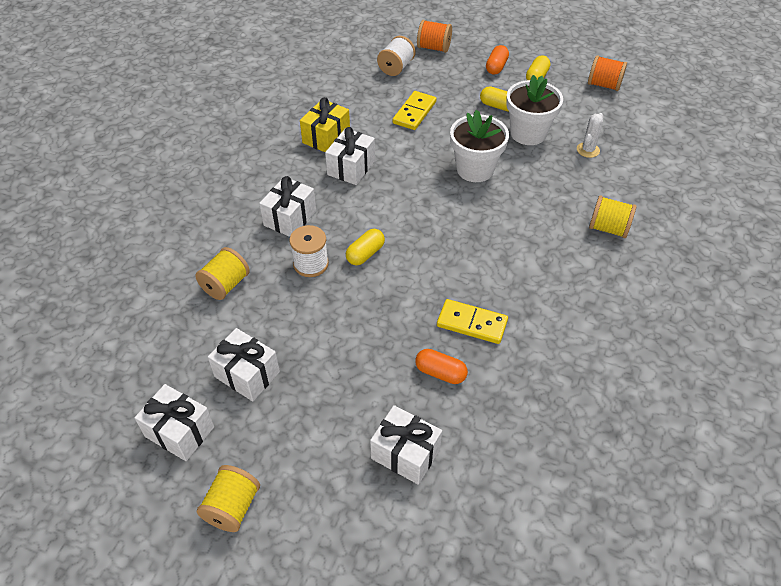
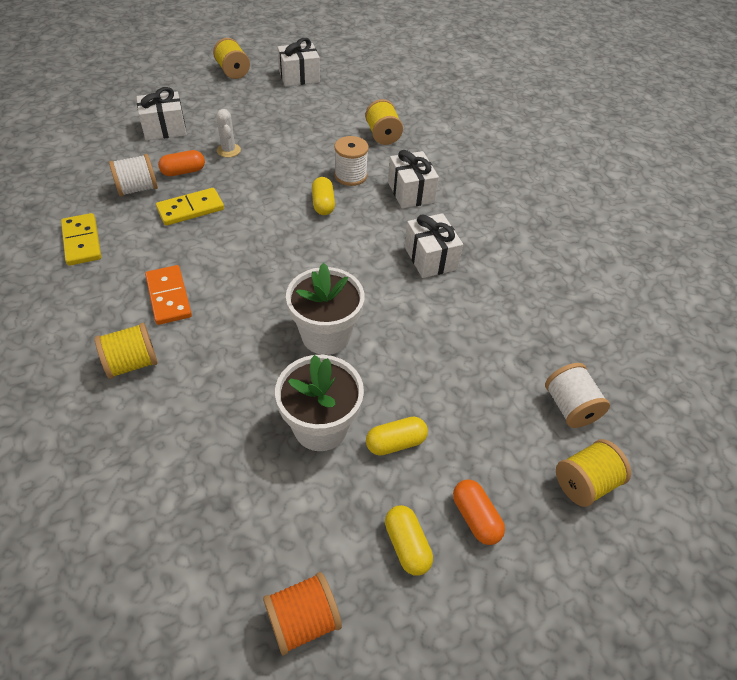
camera: 130 degrees right, 0 degrees up
(247, 374) = (301, 110): white gift -> none
(326, 137) = (492, 269): yellow gift -> none
(414, 112) = (464, 358): yellow domino -> yellow domino (82, 241)
(434, 48) = (585, 483): orange spool -> yellow spool
(498, 381) = (138, 189): none -> white spool
(552, 257) = (168, 297): none -> orange domino
(588, 150) = (229, 457): white cactus -> white cactus (228, 150)

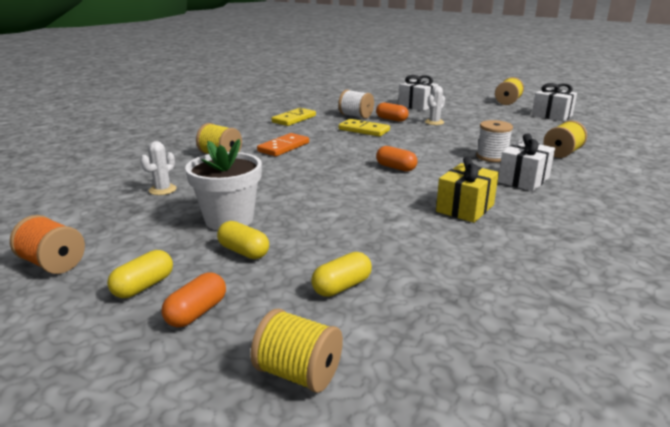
camera: 60 degrees right, 25 degrees down
(188, 459) = (162, 190): none -> white cactus
(314, 247) = (396, 168): none -> orange capsule
(323, 204) = (443, 158): yellow capsule -> yellow capsule (342, 287)
(326, 335) = (317, 196): white flower pot -> none
(430, 258) = (465, 208): white gift -> yellow gift
(570, 407) = (393, 333): white spool -> none

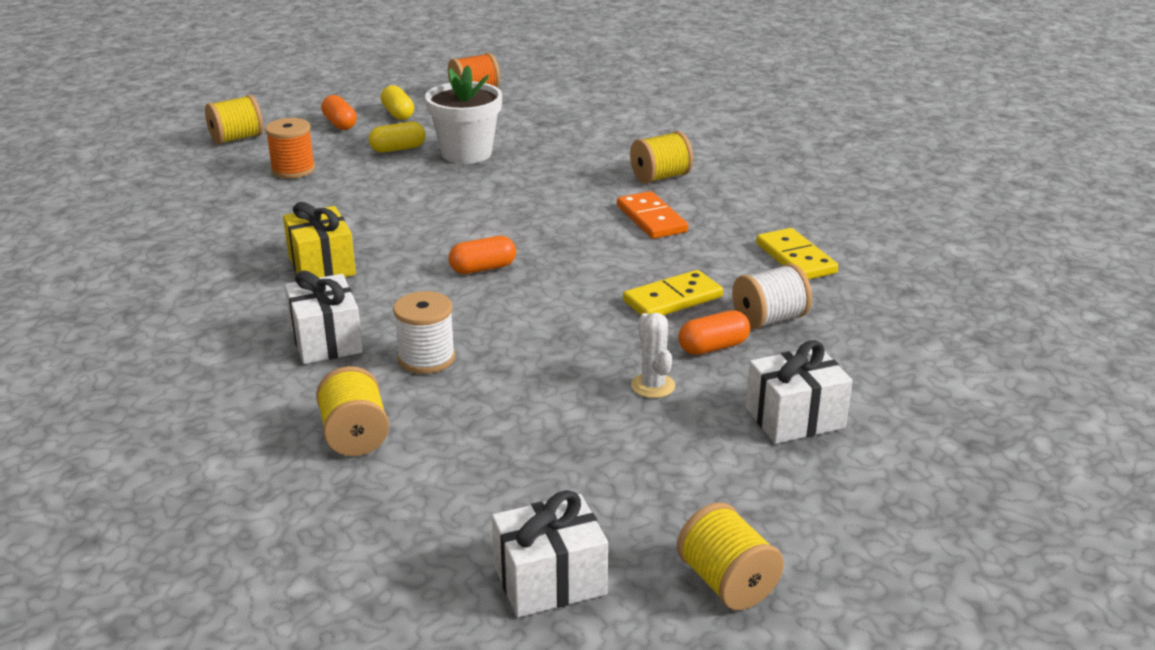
camera: 120 degrees right, 5 degrees up
(162, 190) = (579, 137): white cactus -> none
(342, 287) = (293, 170): yellow capsule -> orange spool

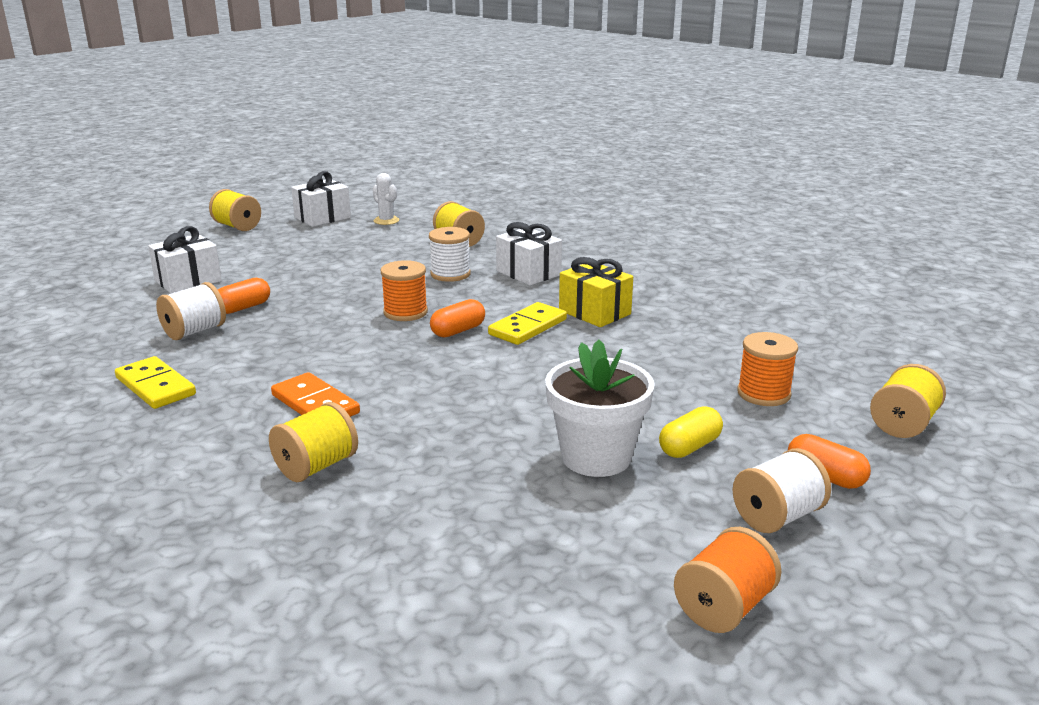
camera: 160 degrees right, 5 degrees down
(398, 114) = (777, 516): yellow capsule -> white spool
(523, 303) = (405, 312): none -> orange spool
(653, 386) = (286, 282): white cactus -> white cactus (386, 221)
(673, 299) = (279, 333): yellow domino -> yellow domino (527, 327)

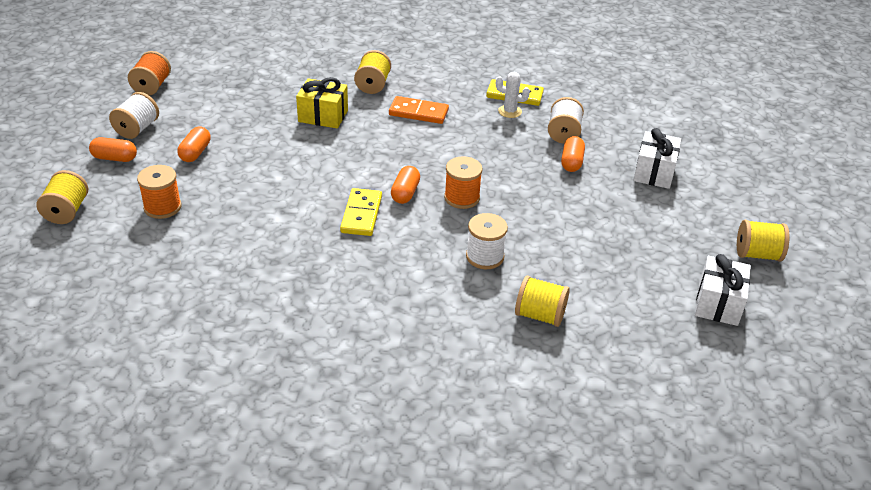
camera: 145 degrees right, 15 degrees up
(386, 221) = (654, 325): white cactus -> white cactus (510, 111)
(528, 273) = (423, 285): white gift -> none
(595, 312) = (325, 250): yellow gift -> yellow gift (323, 116)
(596, 457) = (243, 131): white flower pot -> none
(689, 447) = (195, 153): yellow capsule -> orange capsule

